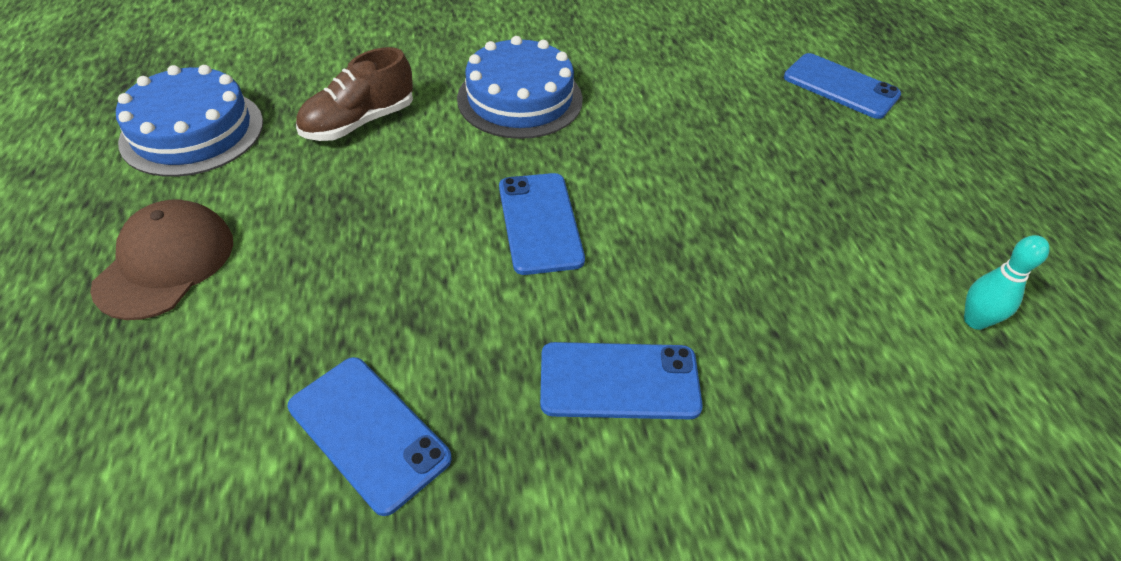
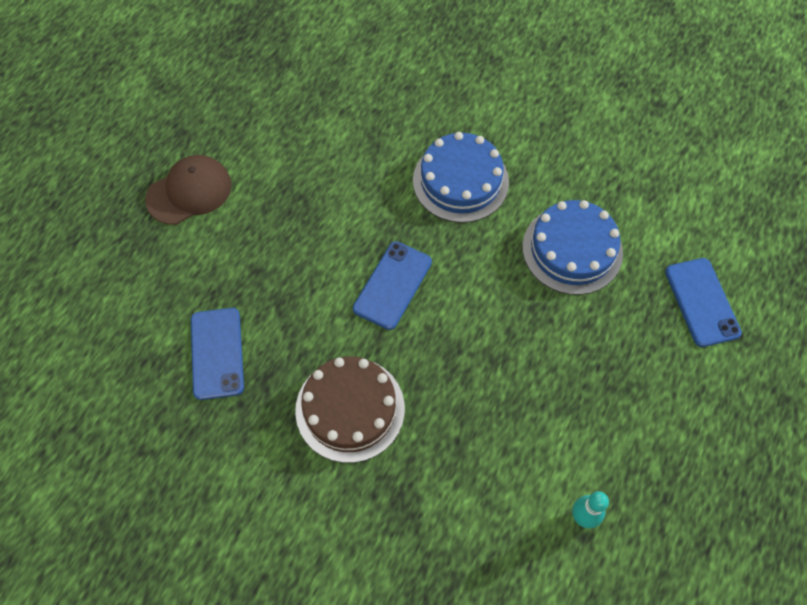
camera: 40 degrees right, 15 degrees up
(192, 131) = (254, 99): blue cake -> blue cake (572, 249)
(359, 122) = (349, 145): brown shoe -> none
(619, 381) = (350, 409): blue phone -> brown cake

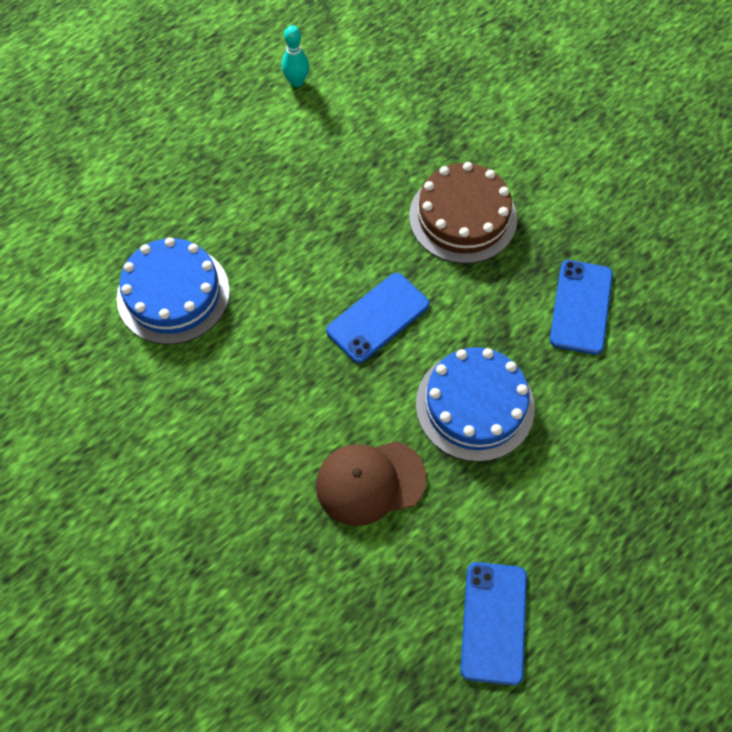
camera: 160 degrees left, 0 degrees up
(189, 192) = (580, 509): brown cap -> brown cap (370, 482)
(460, 181) = (250, 412): blue cake -> blue cake (475, 405)
(701, 302) = (82, 204): blue phone -> blue phone (494, 622)

